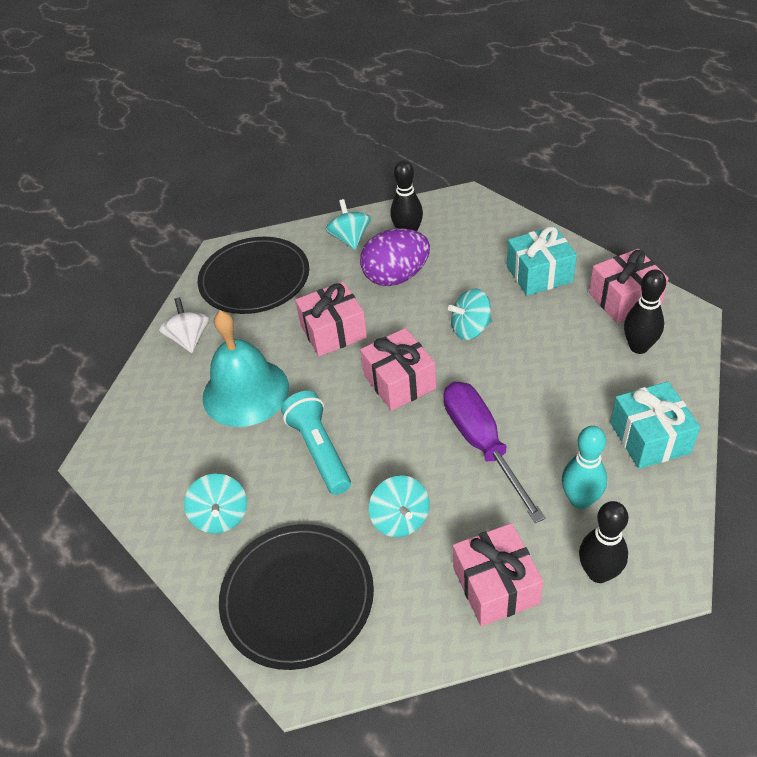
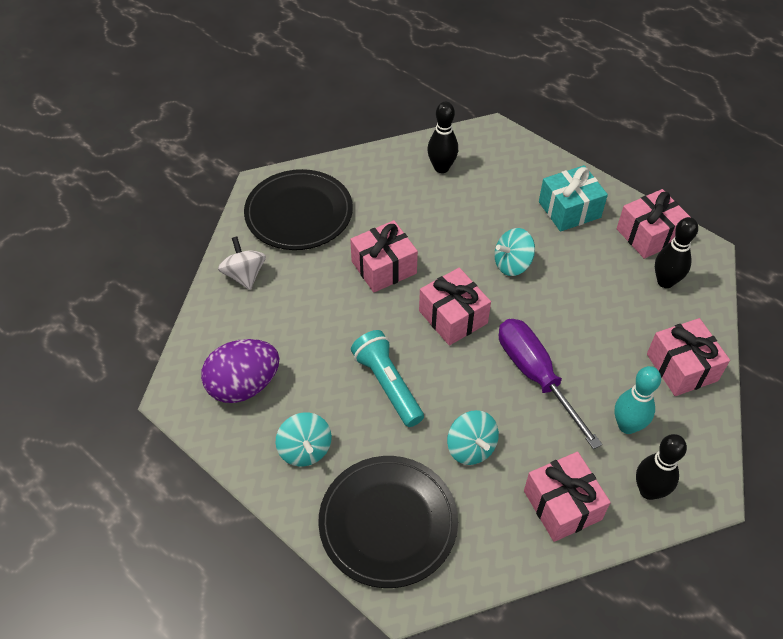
camera: 10 degrees left, 5 degrees up
(245, 392) = (309, 328): turquoise bell -> none
(350, 238) = (386, 171): turquoise spinning top -> none
(396, 277) = (436, 211): purple egg -> purple egg (244, 385)
(649, 438) = (682, 367): turquoise gift -> pink gift

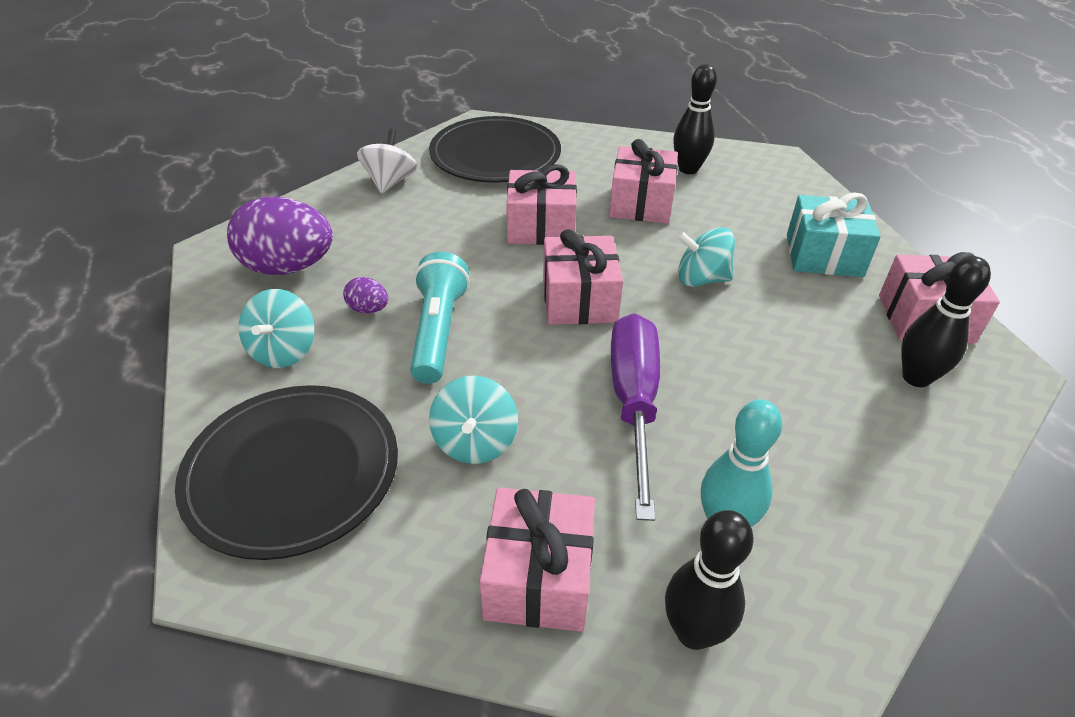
camera: 30 degrees right, 10 degrees down
(329, 391) = (368, 309): none -> purple egg
(682, 367) = (873, 490): pink gift -> pink gift (641, 203)

